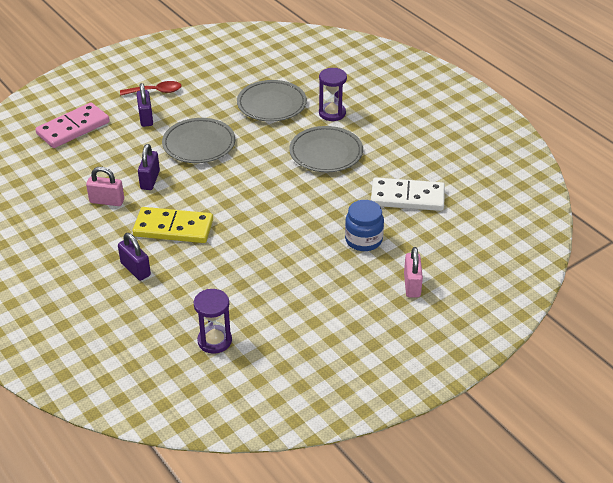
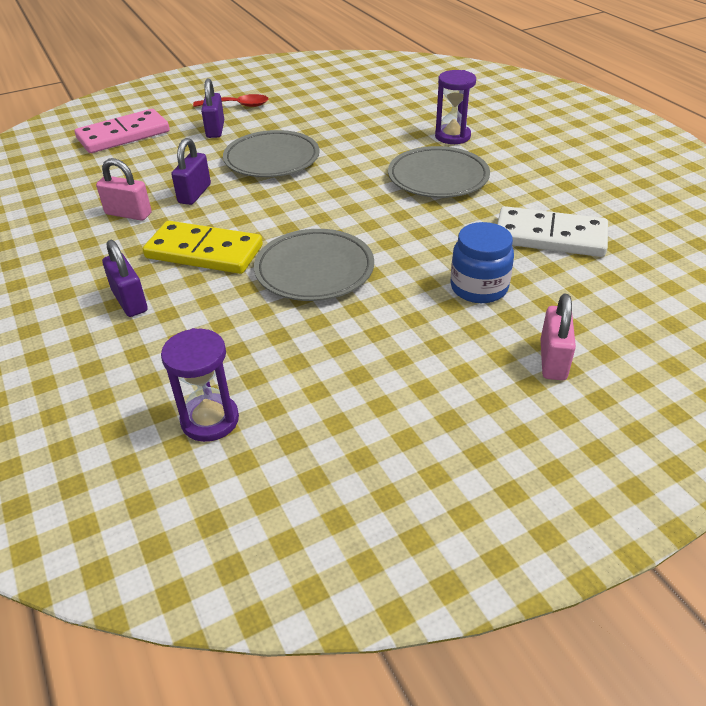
camera: 10 degrees right, 0 degrees up
(271, 104) = (376, 124): grey plate -> grey plate (314, 270)

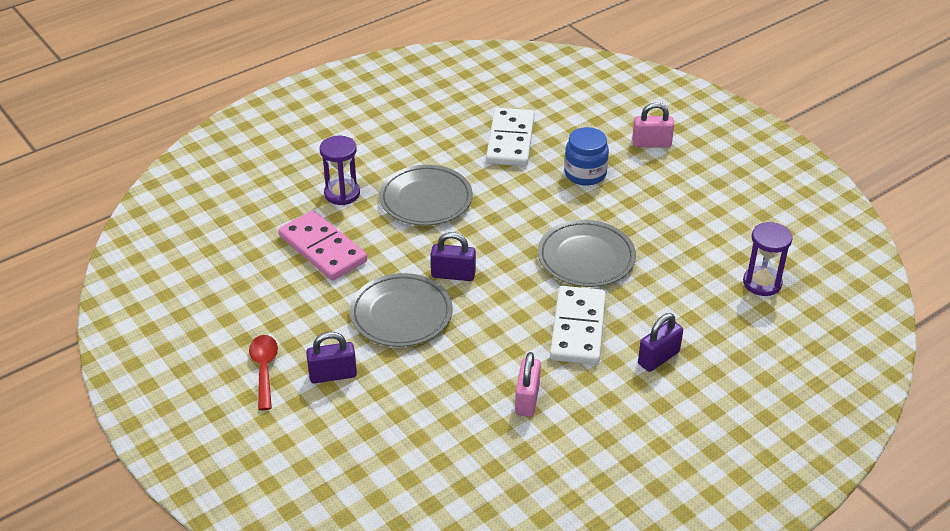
camera: 100 degrees left, 0 degrees up
(123, 135) = (351, 459): pink domino -> pink domino (323, 249)
(194, 194) = (480, 358): purple padlock -> purple padlock (453, 275)
(204, 252) = (578, 328): yellow domino -> white domino

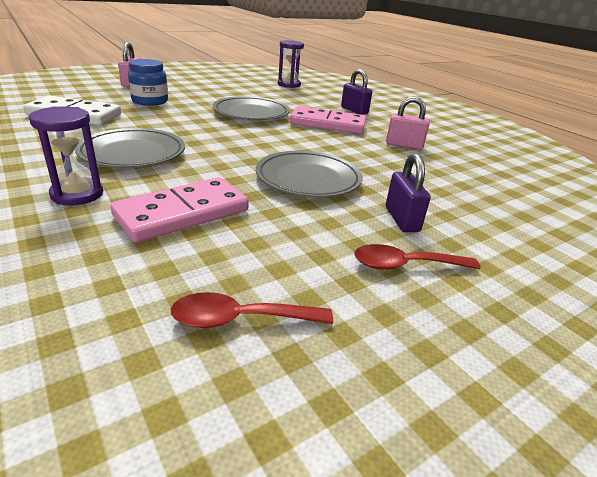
camera: 90 degrees left, 10 degrees down
(208, 292) = (241, 319): none -> red spoon
(453, 275) = (256, 153): purple padlock -> none
(578, 328) = (327, 124): white domino -> pink domino

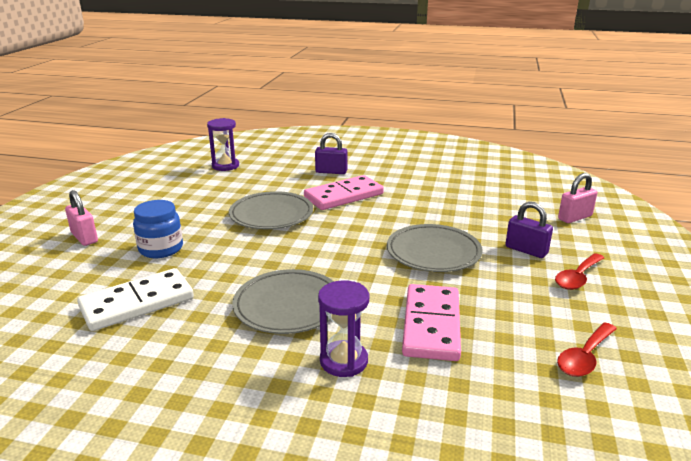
camera: 40 degrees left, 5 degrees down
(404, 145) = (422, 190): pink padlock -> pink padlock (574, 217)

